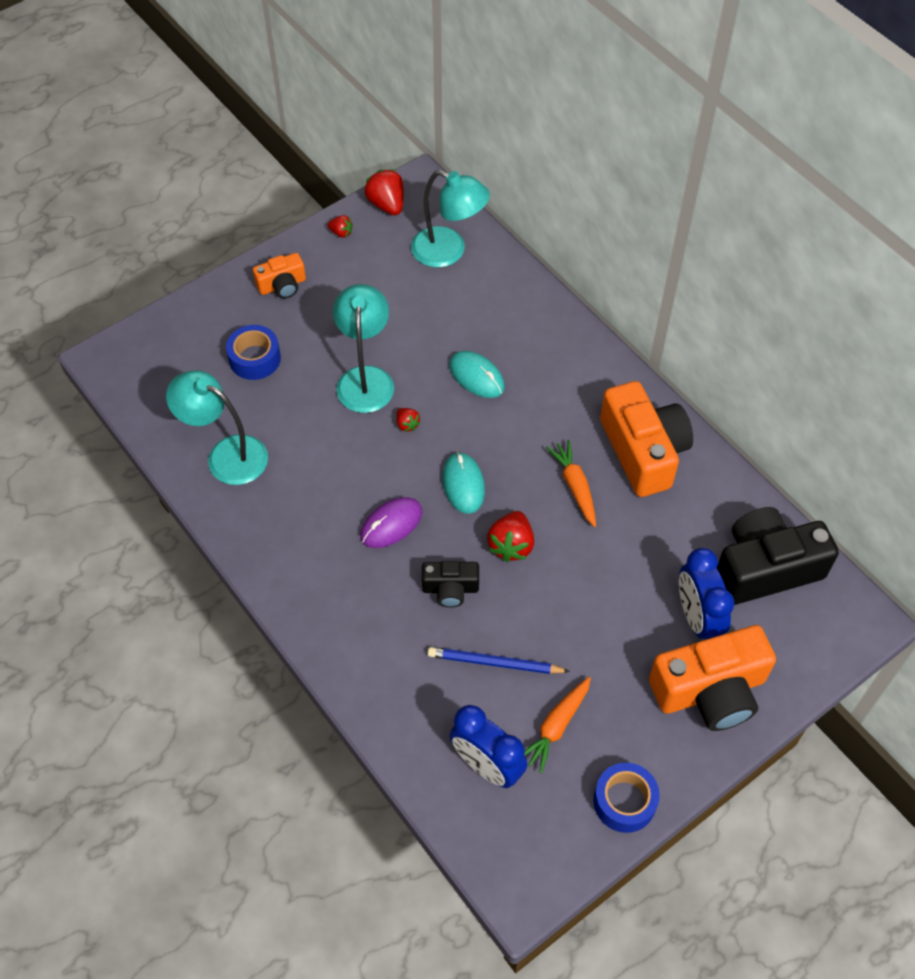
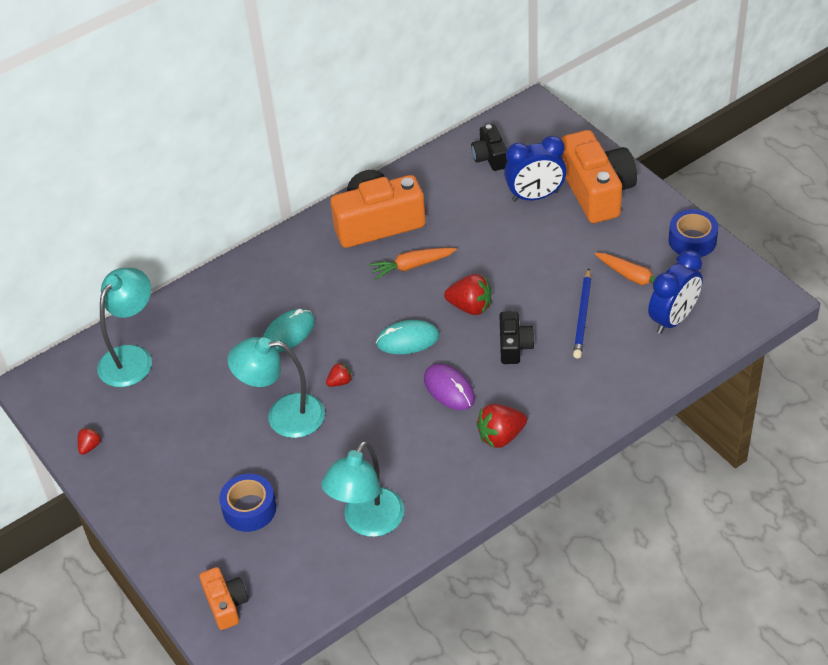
camera: 85 degrees left, 10 degrees down
(282, 285) = (154, 493): orange camera -> orange camera (226, 604)
(387, 204) = (58, 410): red strawberry -> red strawberry (501, 436)
(765, 568) = (490, 157): black camera -> black camera, size x0.52

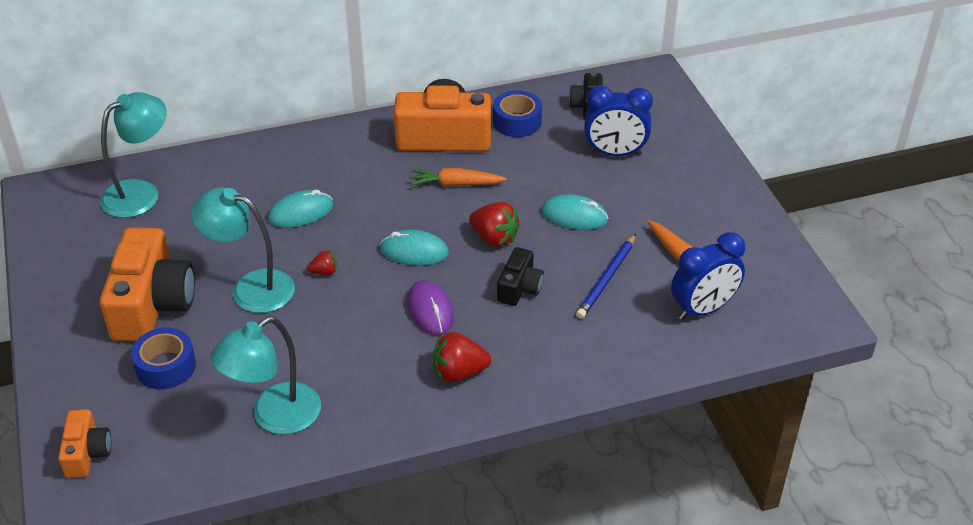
camera: 15 degrees right, 5 degrees down
(90, 446) = (53, 262): red strawberry -> none
(528, 266) = (574, 216): none -> turquoise mouse
(597, 191) = (682, 165): orange camera -> orange camera (152, 304)
(692, 240) = (761, 237): blue tape -> blue tape (517, 122)

